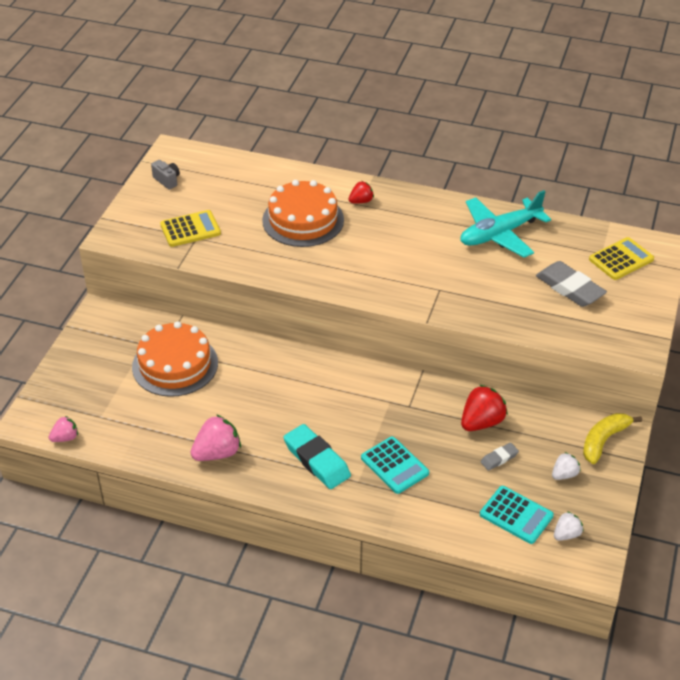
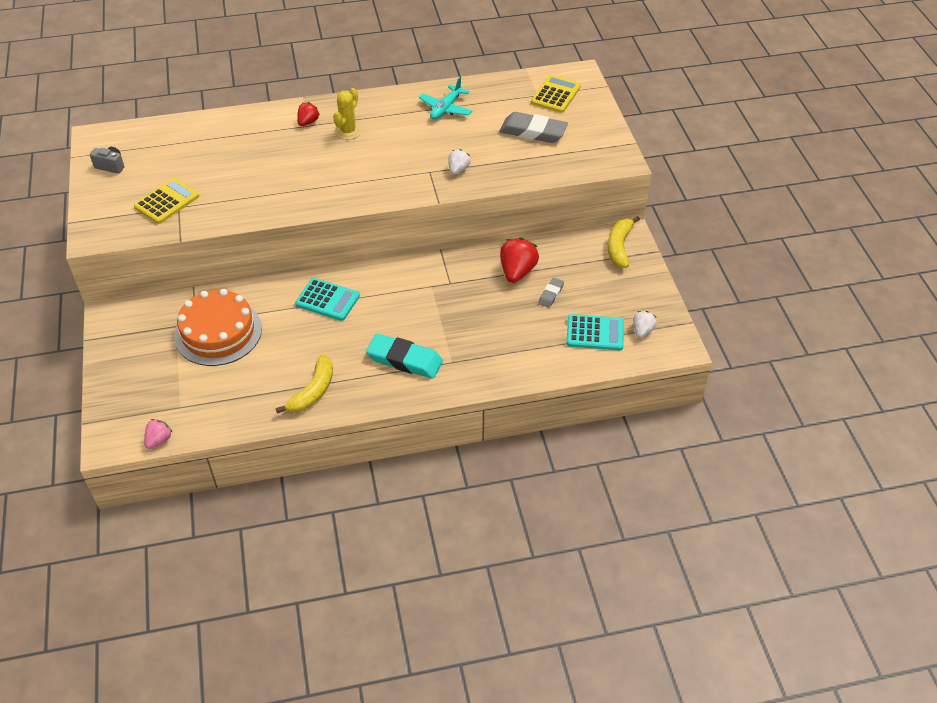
camera: 30 degrees left, 5 degrees up
(217, 453) = (313, 391): pink strawberry -> yellow banana
(303, 220) = (267, 156): orange cake -> none
(391, 223) = (348, 131): none -> yellow cactus
(394, 465) = (472, 336): turquoise calculator -> turquoise calculator (327, 300)
(499, 234) = (446, 108): turquoise plane -> turquoise plane, size x0.62
(564, 474) = (608, 285): white strawberry -> white strawberry (458, 170)

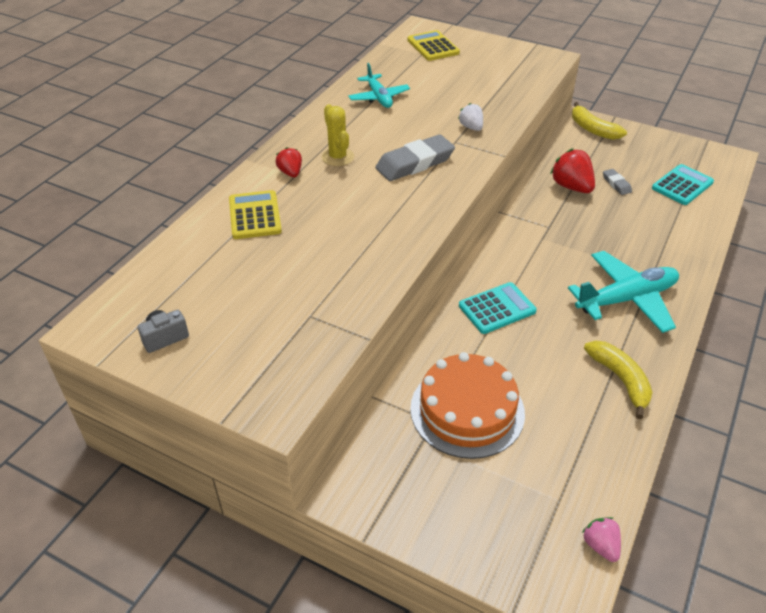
camera: 50 degrees left, 5 degrees down
(167, 201) = (289, 320): yellow calculator -> yellow calculator (254, 215)
(405, 360) = (626, 299): turquoise eraser -> turquoise plane
(533, 132) = (466, 75): grey eraser -> grey eraser (415, 163)
(642, 331) = (699, 164): white strawberry -> none

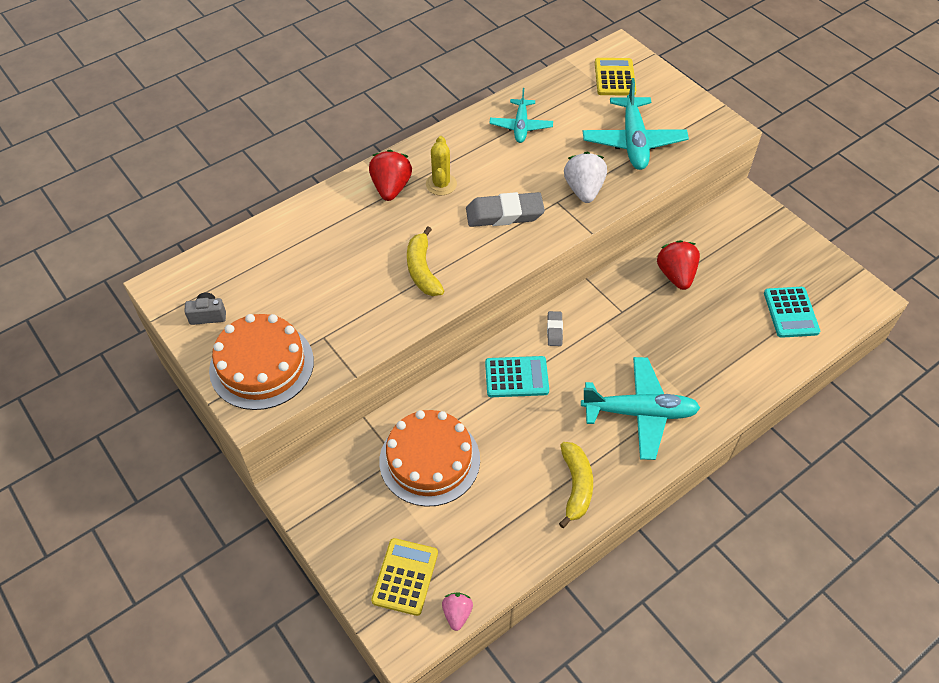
camera: 25 degrees right, 10 degrees up
(254, 215) = (336, 223): yellow calculator -> yellow calculator (405, 576)
(259, 364) = (262, 365): none -> orange cake
(290, 173) = (391, 188): red strawberry -> red strawberry, size x1.72
(471, 127) = (583, 190): white strawberry -> white strawberry, size x1.72
(485, 84) = (633, 142): none -> turquoise plane
(592, 129) = (747, 215): yellow banana -> yellow banana (422, 270)
(616, 184) = (723, 288): grey eraser -> grey eraser (554, 330)
(682, 185) = (791, 312): turquoise calculator -> turquoise calculator turned 105 degrees clockwise

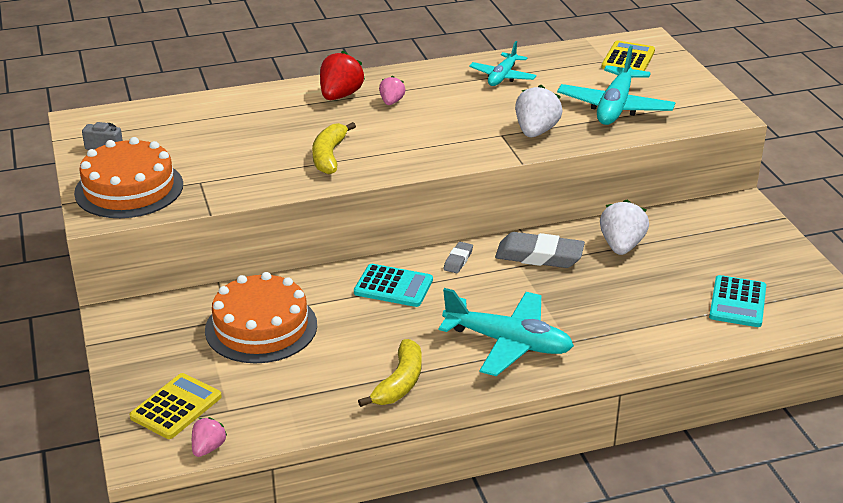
camera: 20 degrees right, 20 degrees down
(441, 184) = (391, 102): yellow cactus -> pink strawberry
(504, 214) = (440, 133): grey eraser -> grey eraser (539, 256)
(676, 275) = (621, 246): red strawberry -> white strawberry

